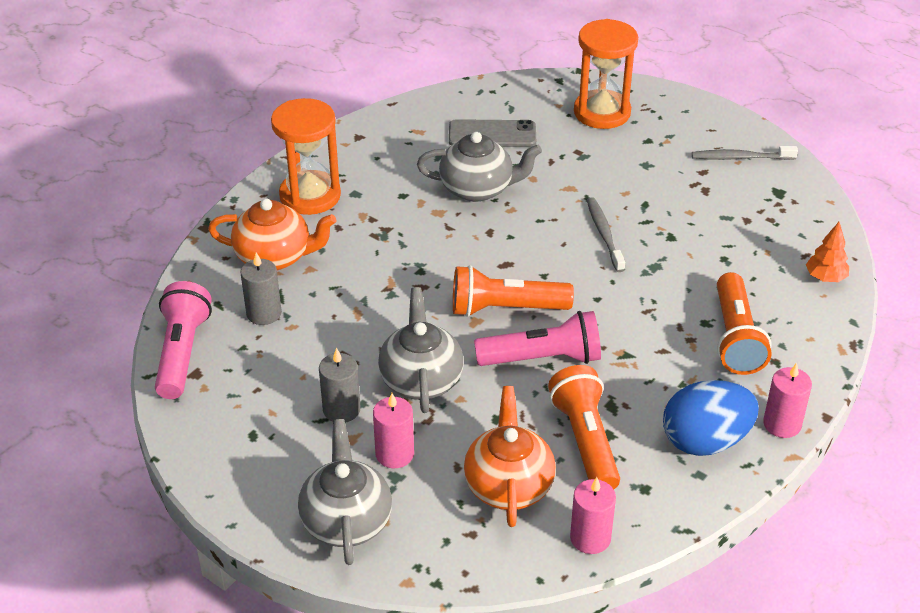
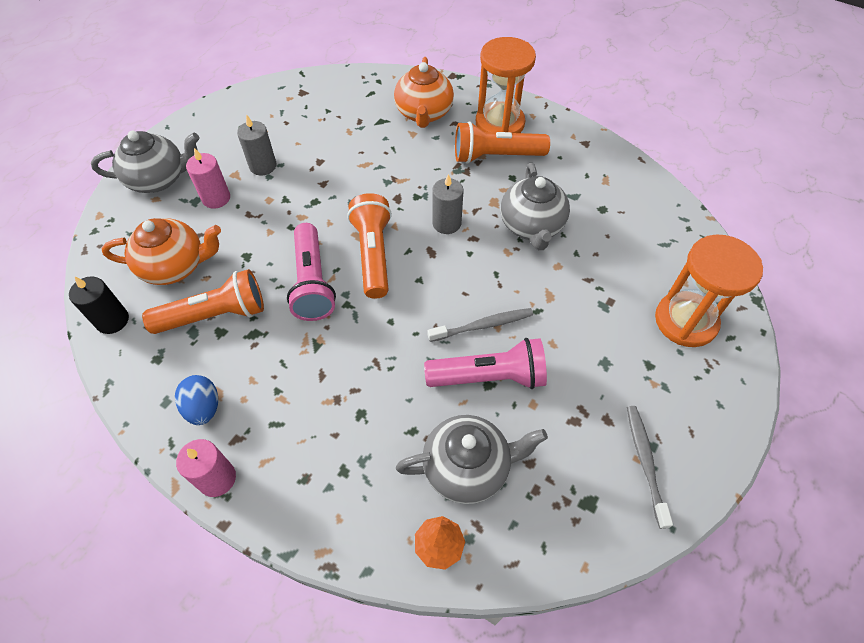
camera: 85 degrees right, 15 degrees up
(182, 352) = (322, 83): pink flashlight -> pink flashlight (489, 376)
(264, 313) = (362, 116): grey candle -> grey candle (446, 223)
(421, 379) = (291, 206): grey teapot -> grey teapot (468, 467)
(492, 134) = (617, 232): grey phone -> none
(590, 538) = (112, 320): pink candle -> black candle
(705, 441) = (203, 408): blue egg -> blue egg, size x0.60
(735, 338) = (338, 441): orange flashlight -> orange flashlight (495, 156)

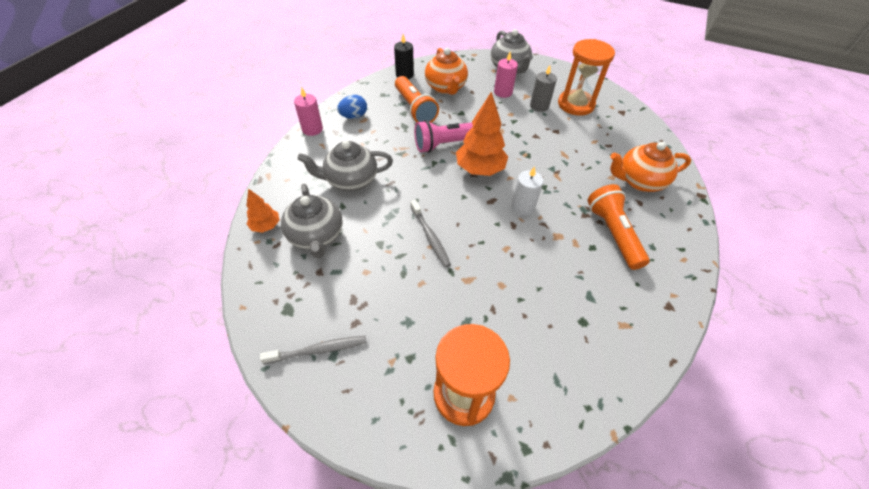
camera: 80 degrees right, 5 degrees down
(373, 254) = (479, 169): orange flashlight -> orange tree
(446, 223) = (523, 207): grey candle -> white candle
(489, 376) = (386, 243): pink flashlight -> none
(499, 123) = (657, 234): orange hourglass -> orange hourglass (575, 104)
(531, 226) = (539, 264): grey teapot -> grey teapot (350, 180)

